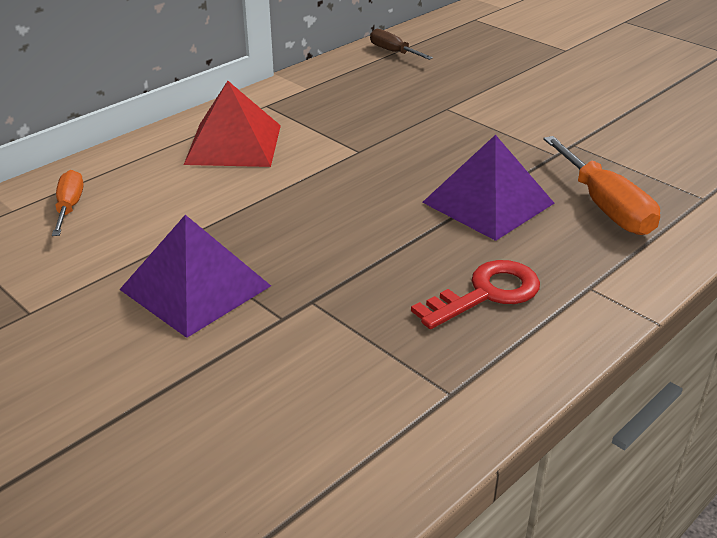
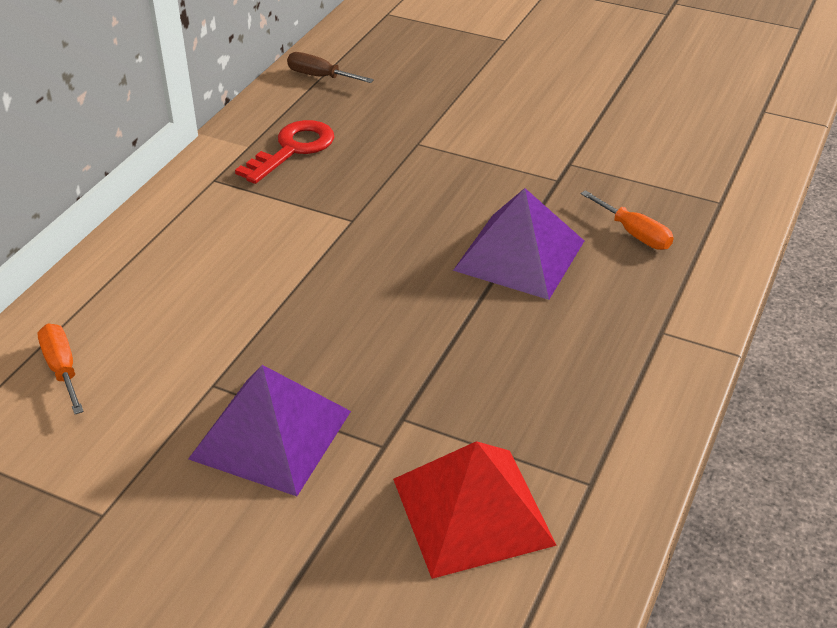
camera: 20 degrees left, 5 degrees up
(233, 144) = (206, 241): red pyramid -> red pyramid (472, 511)
(487, 293) = (570, 363): red key -> red key (293, 149)
(605, 207) = (634, 234): orange screwdriver -> orange screwdriver, size x0.60

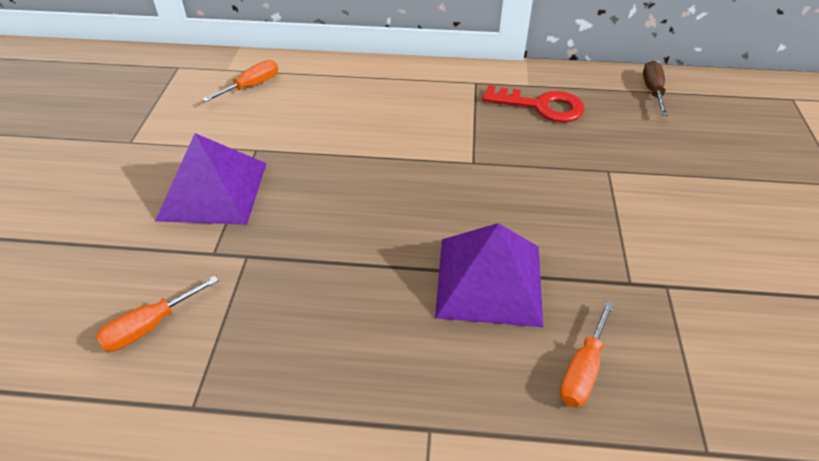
camera: 70 degrees right, 5 degrees up
(472, 511) = (149, 326): red pyramid -> orange screwdriver

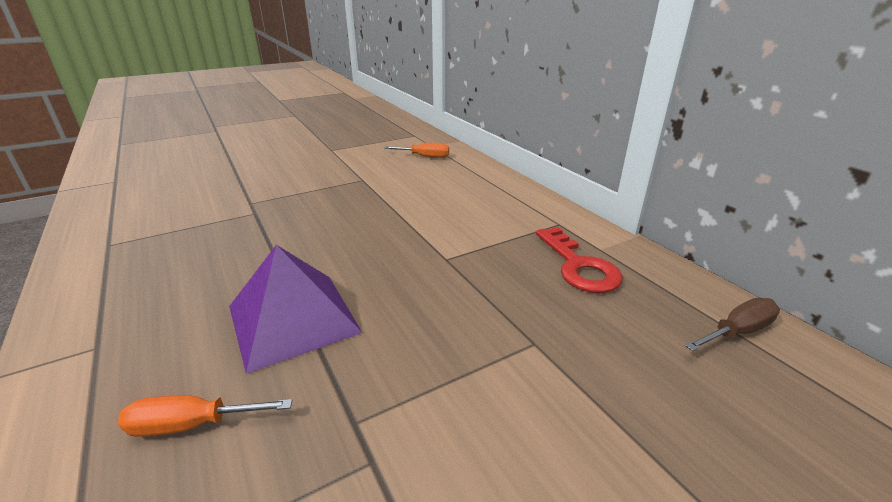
camera: 55 degrees right, 15 degrees down
(149, 326) = (175, 209): orange screwdriver -> none
(213, 191) = (308, 182): purple pyramid -> none

